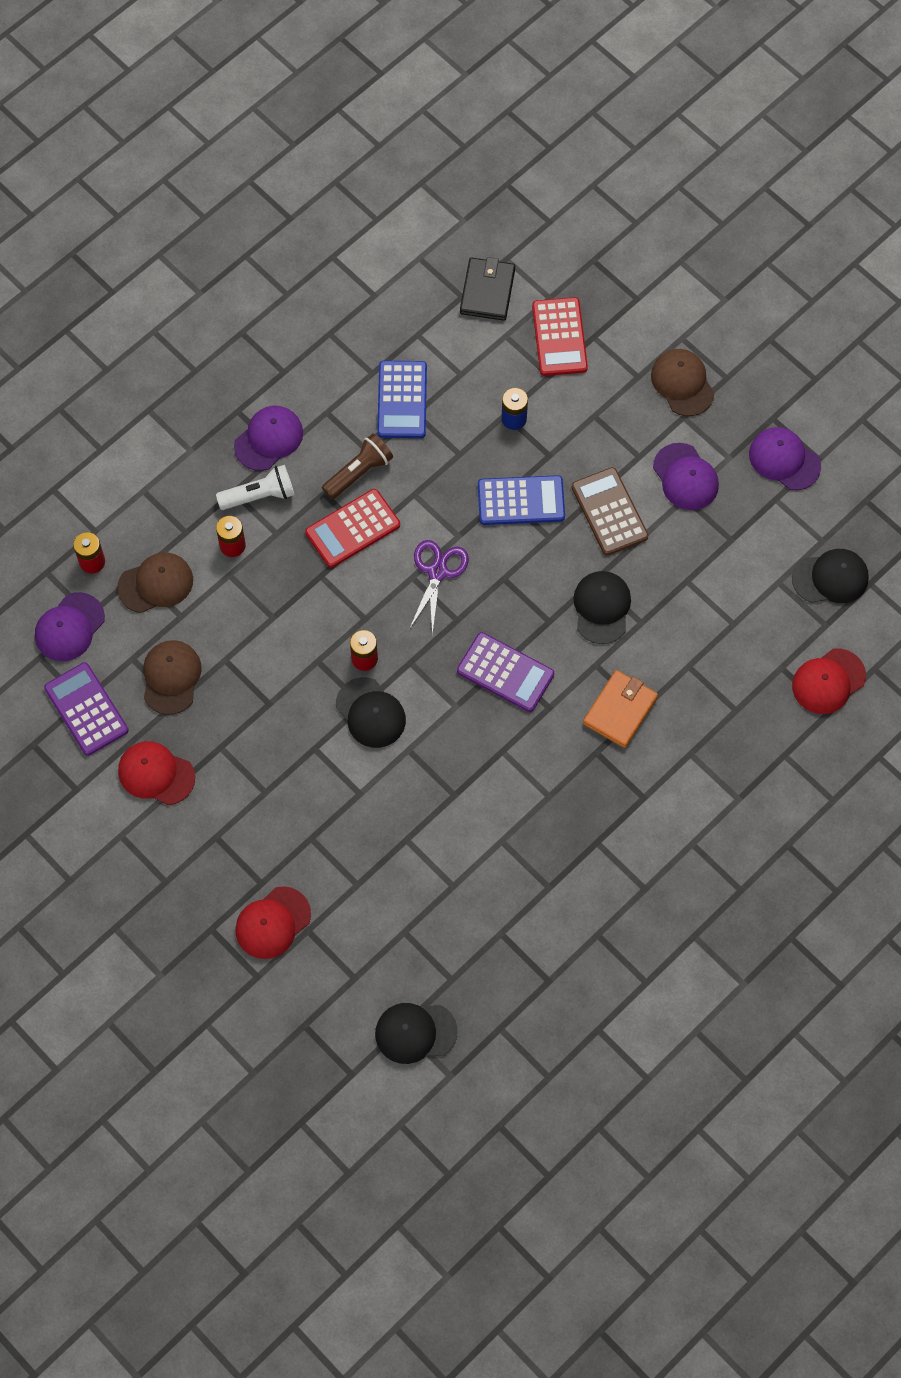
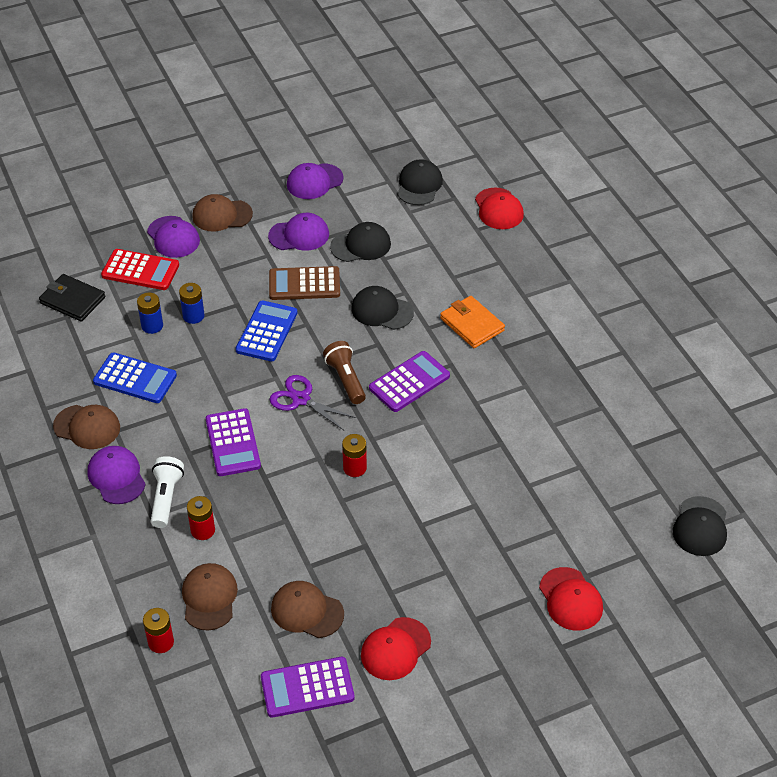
camera: 70 degrees left, 20 degrees down
(69, 627) = (217, 679): purple cap -> purple cap (173, 237)
(321, 384) = (87, 427): none -> brown cap
(353, 529) = (233, 443): red calculator -> purple calculator
(359, 472) = (184, 424): brown flashlight -> brown flashlight (346, 379)
(370, 713) = (405, 477): black cap -> black cap (361, 245)
(482, 384) = (152, 326): none -> blue battery

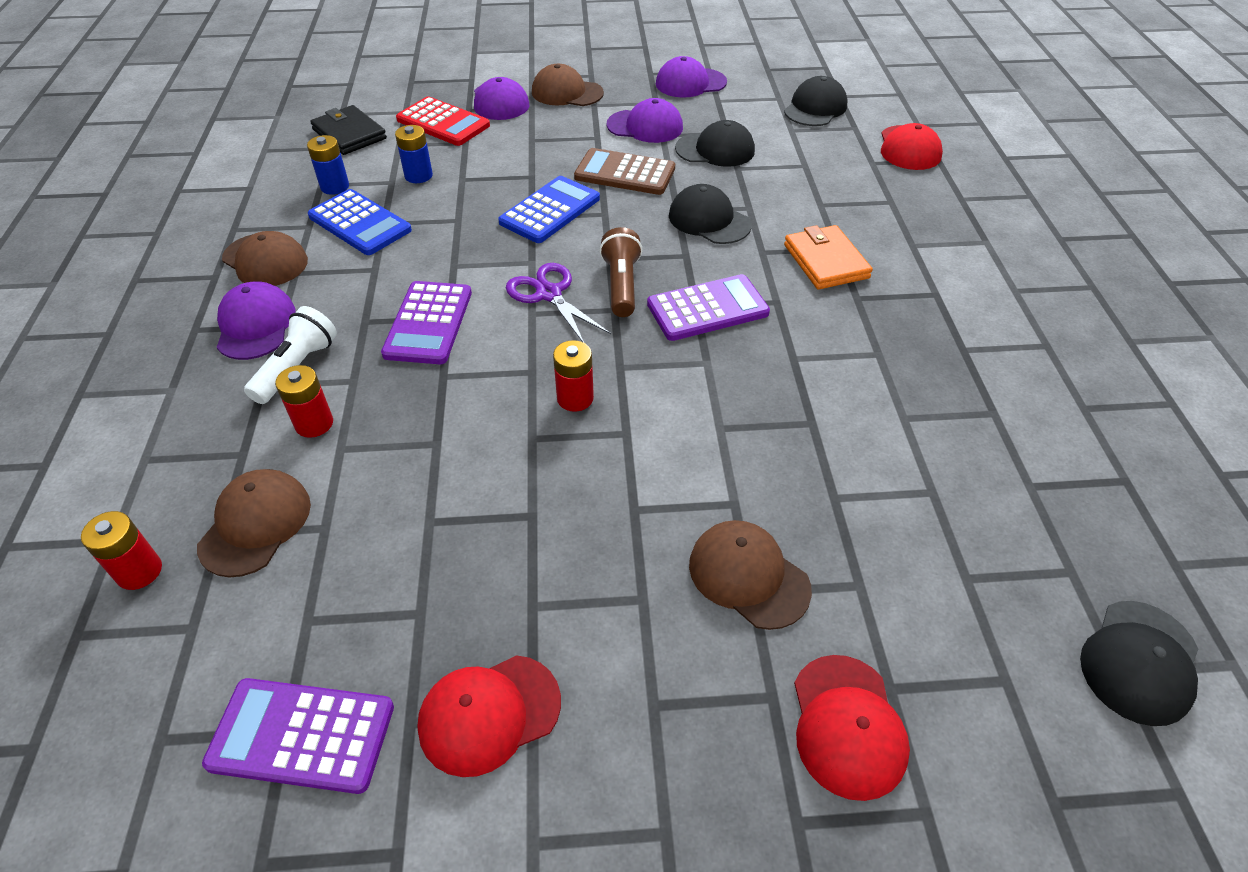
camera: 20 degrees right, 0 degrees up
(193, 316) = (472, 176): blue battery -> blue battery (335, 187)
(307, 611) = (383, 594): brown cap -> brown cap (748, 576)

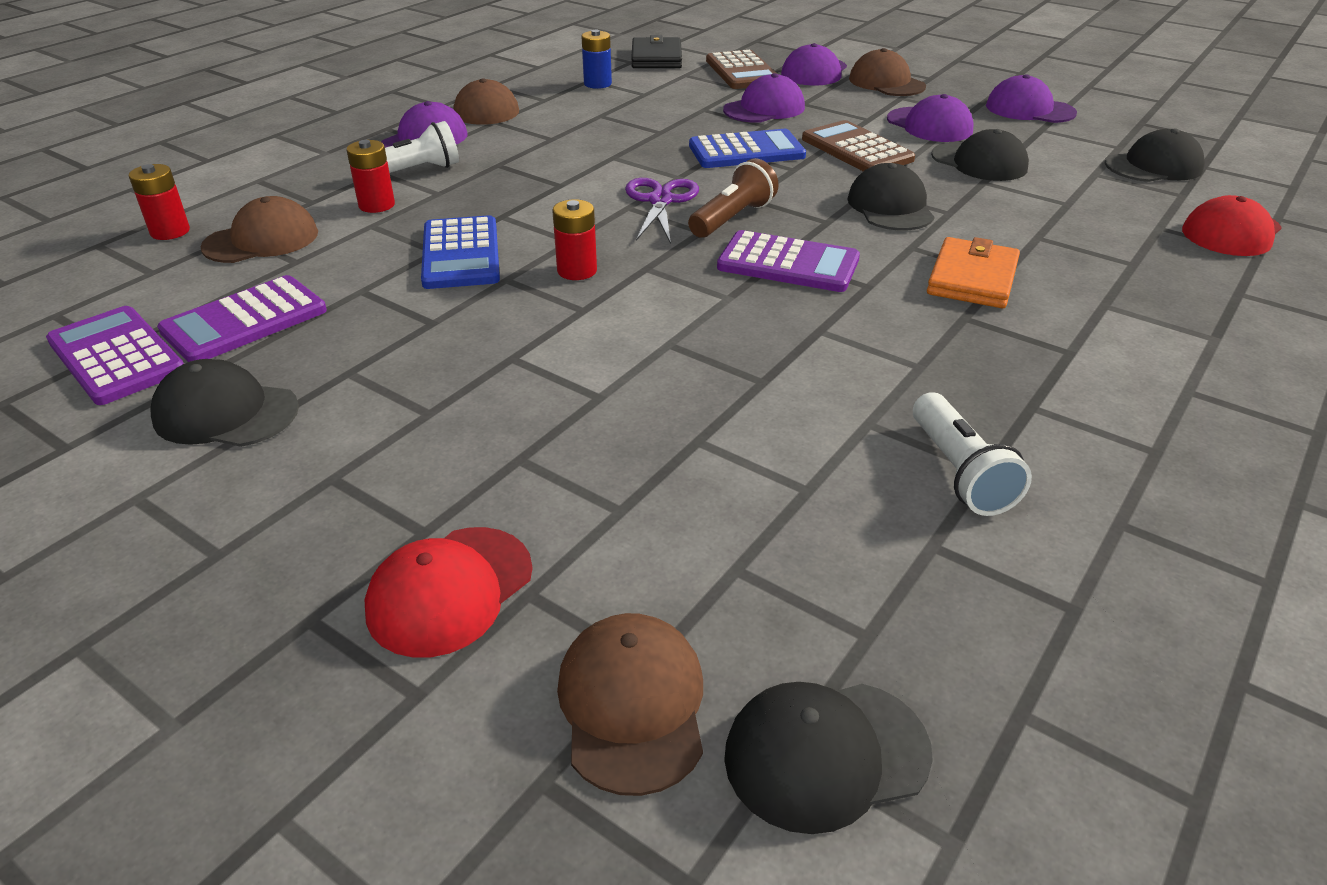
camera: 40 degrees right, 10 degrees down
(360, 223) = (582, 110): blue calculator -> blue calculator (461, 254)
(418, 176) = (671, 97): blue battery -> none
(428, 323) = (539, 182): purple calculator -> purple calculator (244, 321)
(443, 123) = (742, 71): red calculator -> brown calculator
(489, 714) = (225, 413): red cap -> black cap
(510, 158) = (764, 109): none -> purple cap
(748, 576) = (532, 447): brown cap -> brown cap (632, 704)
(985, 423) = (959, 472): none -> white flashlight

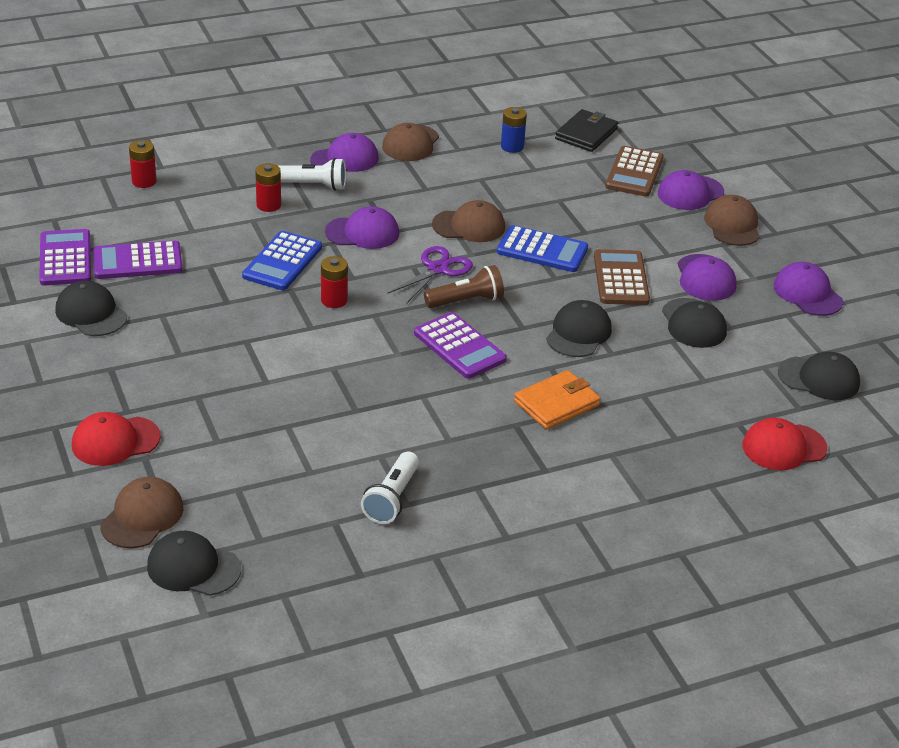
camera: 30 degrees right, 0 degrees up
(261, 240) = (186, 207): brown cap -> brown cap (469, 226)
(764, 109) = (603, 216): purple cap -> purple cap (362, 233)

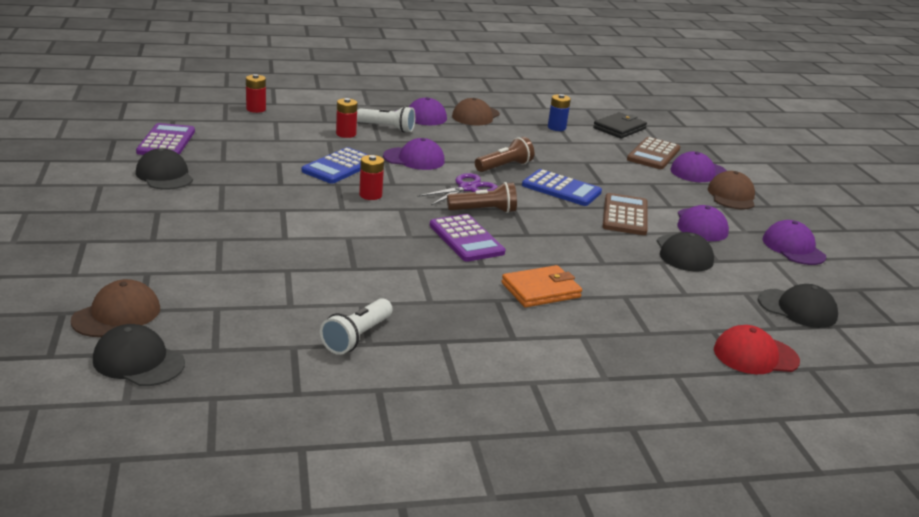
camera: 10 degrees right, 10 degrees down
(115, 441) = (129, 258): red cap -> none
(137, 261) = (222, 151): purple calculator -> none
(469, 226) = (504, 167): brown cap -> brown flashlight
(578, 333) = (576, 245): black cap -> none

